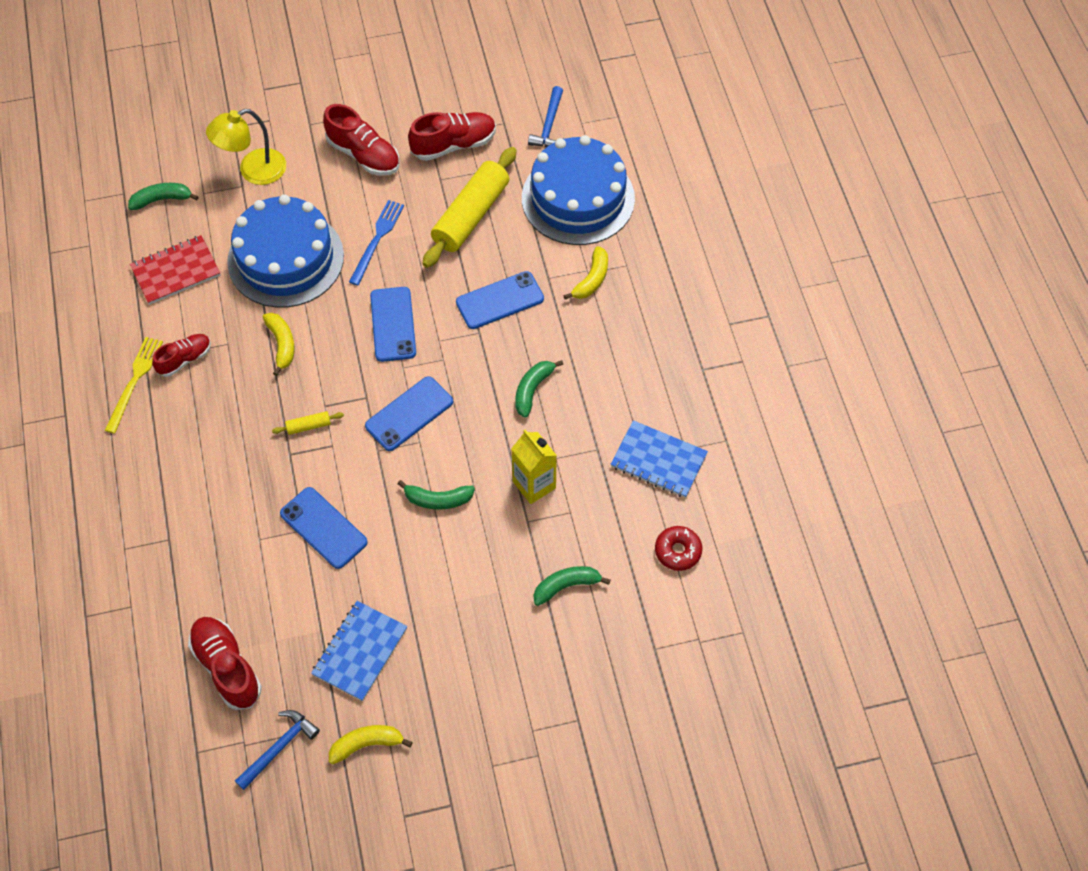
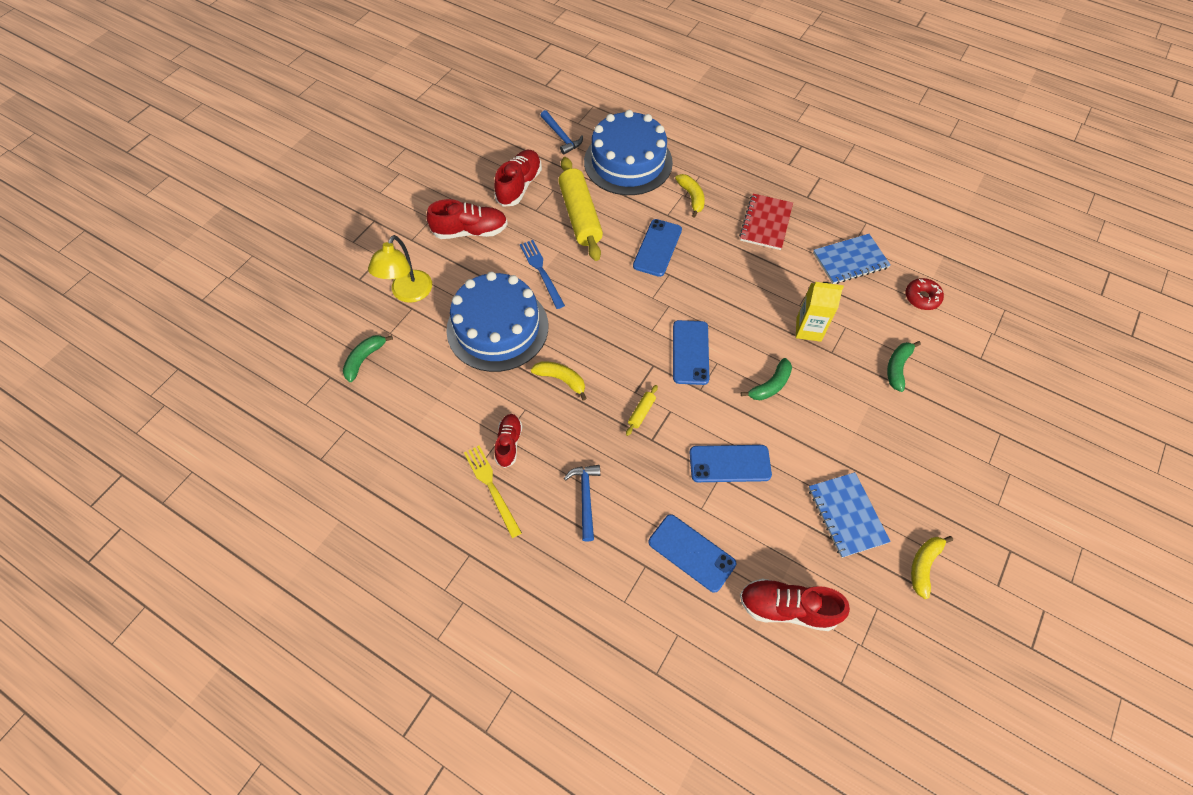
camera: 45 degrees left, 0 degrees up
(176, 271) = (432, 395): red notebook -> red notebook (766, 223)
(279, 747) = (882, 623): blue hammer -> blue hammer (585, 498)
(393, 324) = (614, 311): blue phone -> blue phone (691, 553)
(533, 390) = (739, 280): green banana -> none

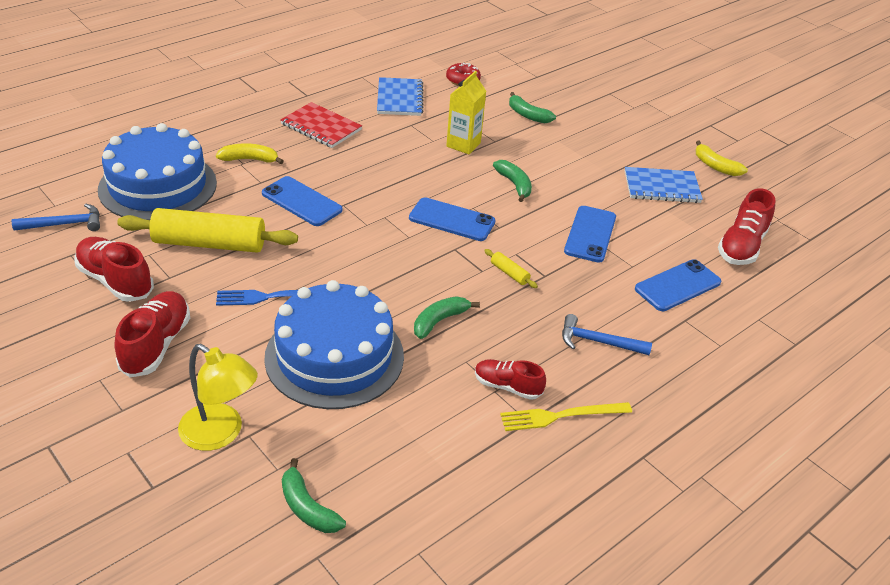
camera: 75 degrees left, 20 degrees down
(561, 379) = (439, 321): yellow banana -> green banana

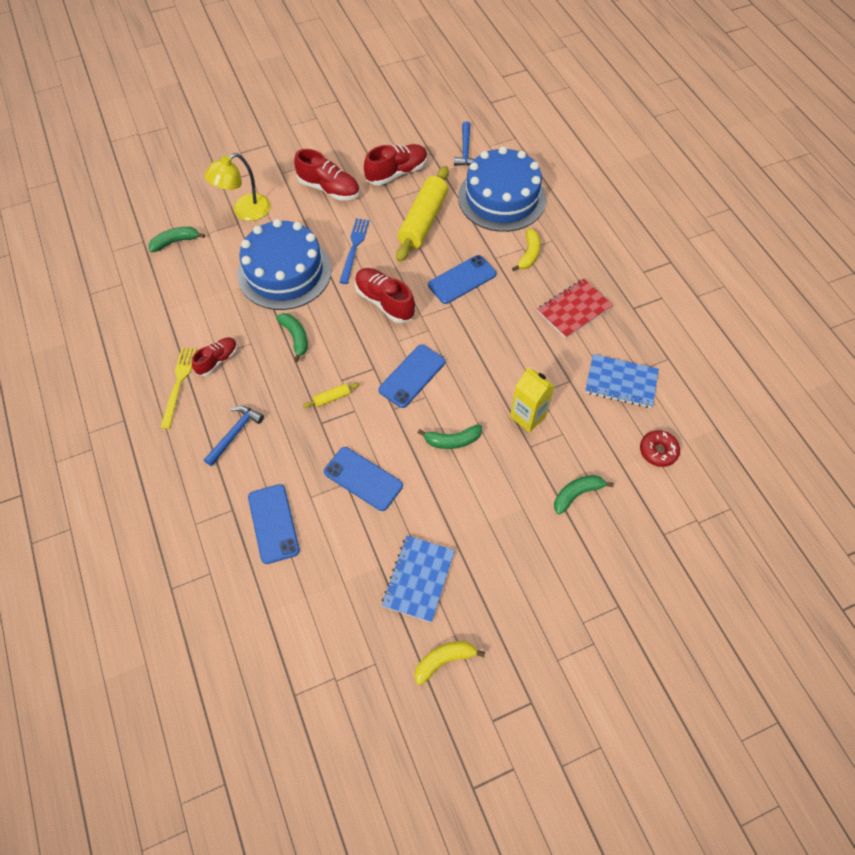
camera: 110 degrees right, 20 degrees up
(741, 246) = (306, 613): red shoe -> red shoe (384, 302)

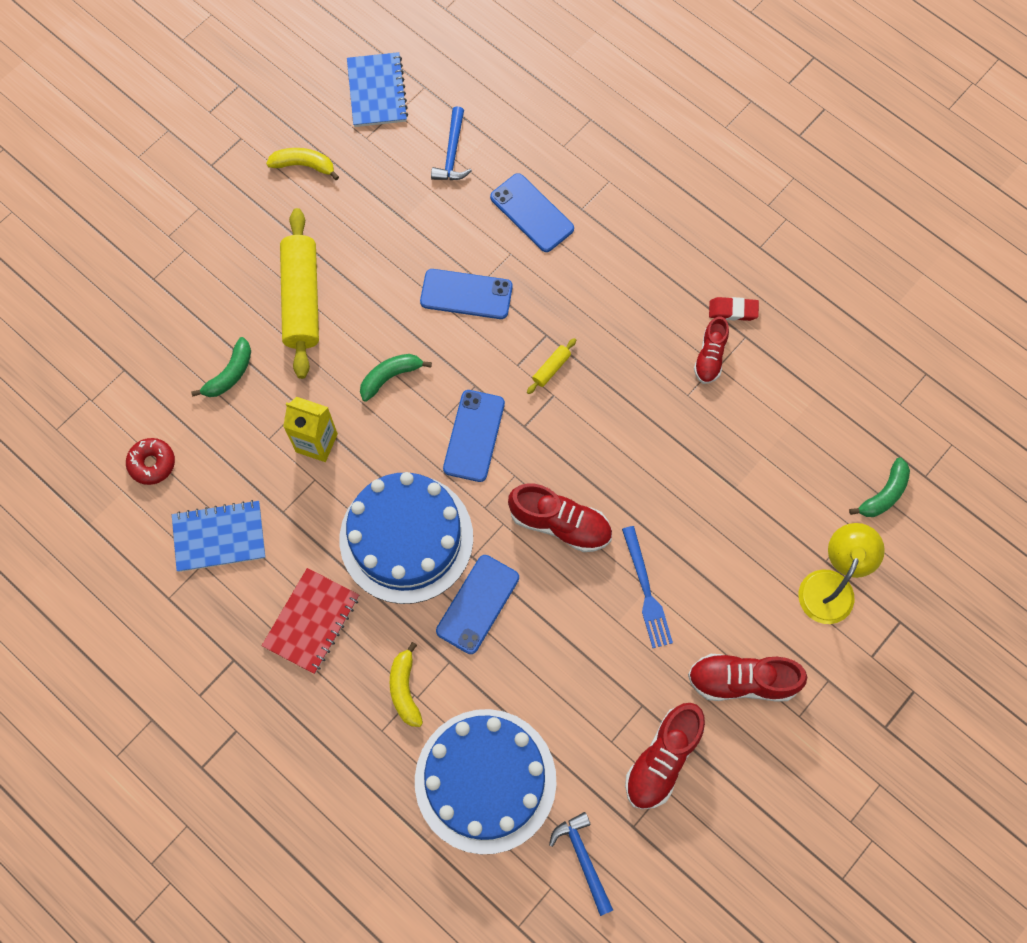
camera: 155 degrees right, 10 degrees up
(179, 384) = (733, 311): yellow fork -> red eraser
(235, 433) = (632, 283): blue hammer -> blue hammer (452, 153)
(284, 272) = (713, 511): blue cake -> blue cake (406, 538)
(295, 337) = (640, 425): green banana -> none
(418, 579) = (360, 223): blue notebook -> blue notebook (377, 91)
(423, 221) = (577, 682): yellow rolling pin -> yellow rolling pin (301, 299)
(444, 660) = (304, 165): yellow banana -> yellow banana turned 120 degrees counterclockwise

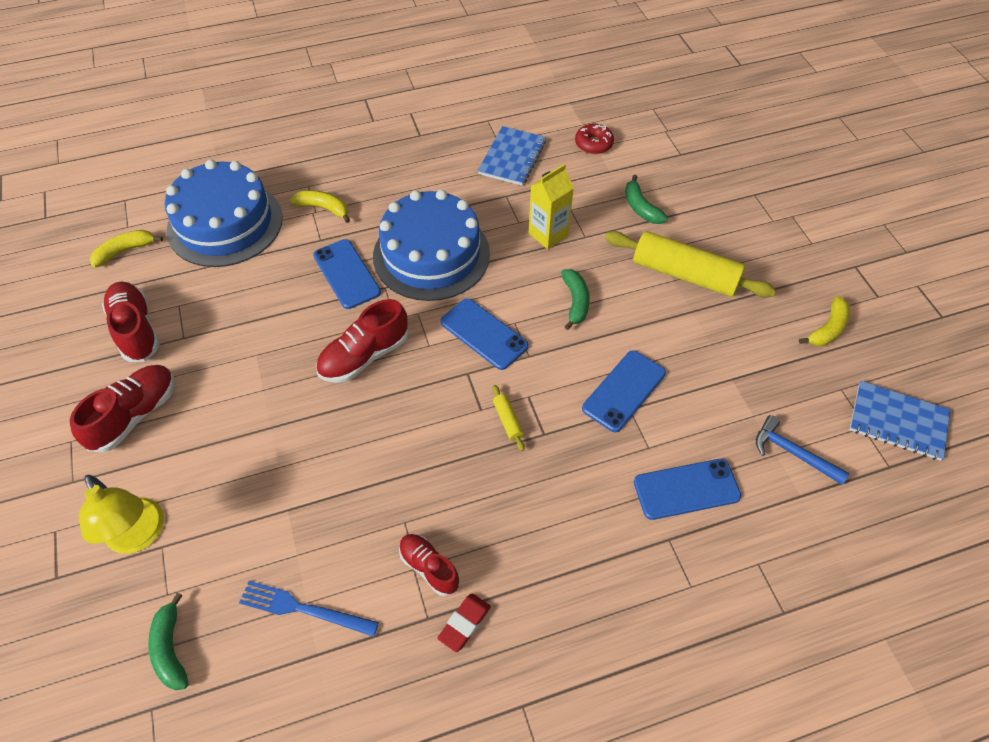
camera: 120 degrees right, 15 degrees down
(311, 621) = (413, 180): red notebook -> none
(583, 859) = (125, 251): blue hammer -> yellow banana
(646, 591) = (261, 387): blue fork -> blue fork (304, 609)

